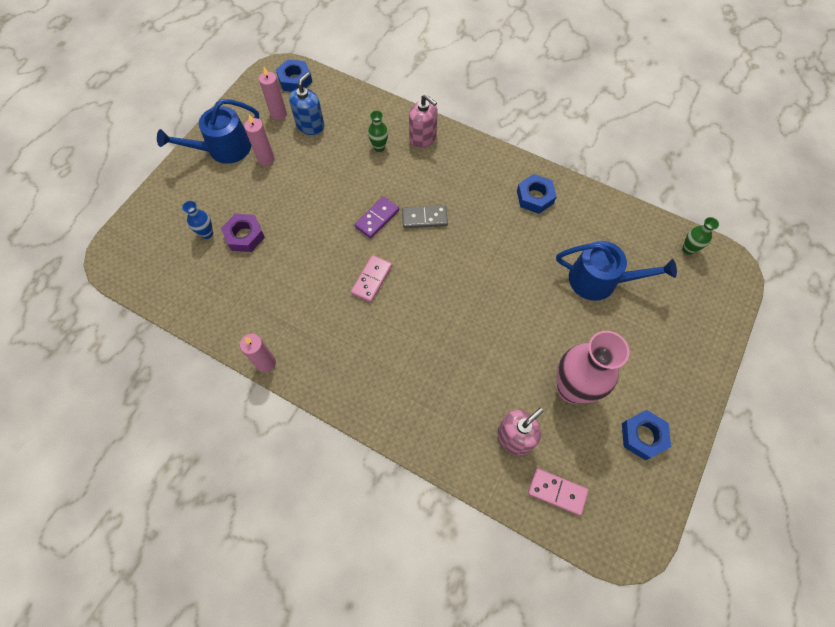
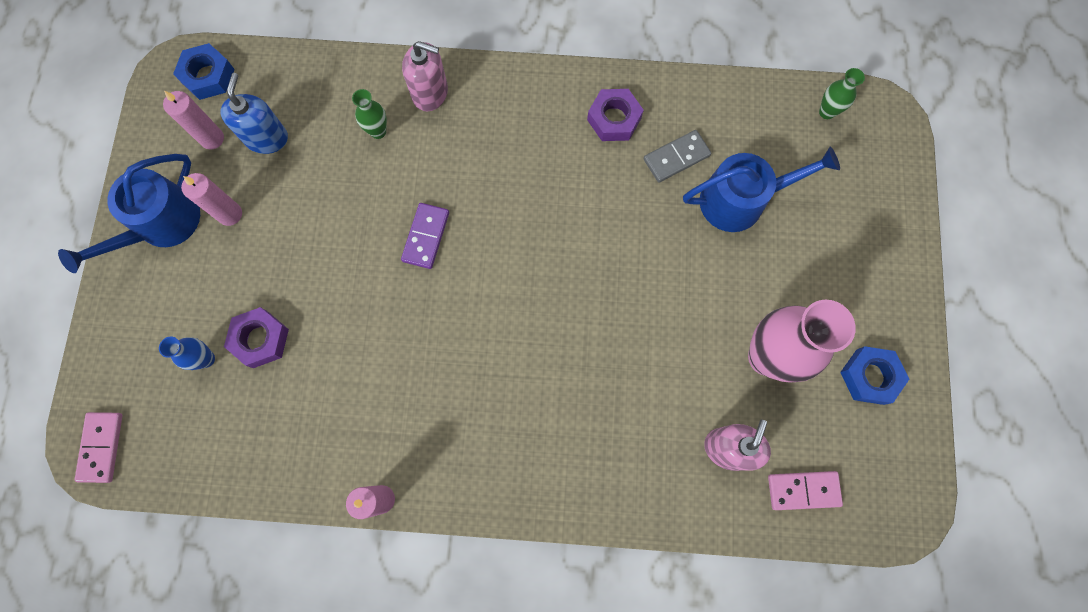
camera: 25 degrees left, 10 degrees up
(371, 279) = (460, 325): pink domino -> pink domino (101, 447)
(424, 218) = (487, 209): grey domino -> grey domino (676, 158)
(535, 197) = (614, 119): blue nut -> purple nut

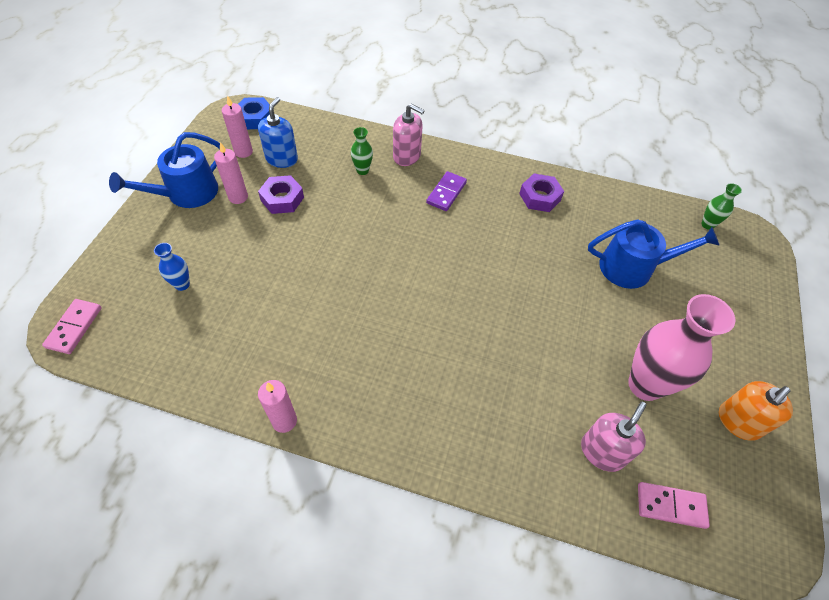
camera: 10 degrees right, 20 degrees down
(260, 339) = (229, 280): purple nut -> purple nut (282, 199)
(425, 236) = (378, 240): purple domino -> purple domino (446, 193)
(676, 158) = (584, 230): grey domino -> none
(869, 376) = (738, 422): blue nut -> orange soap dispenser

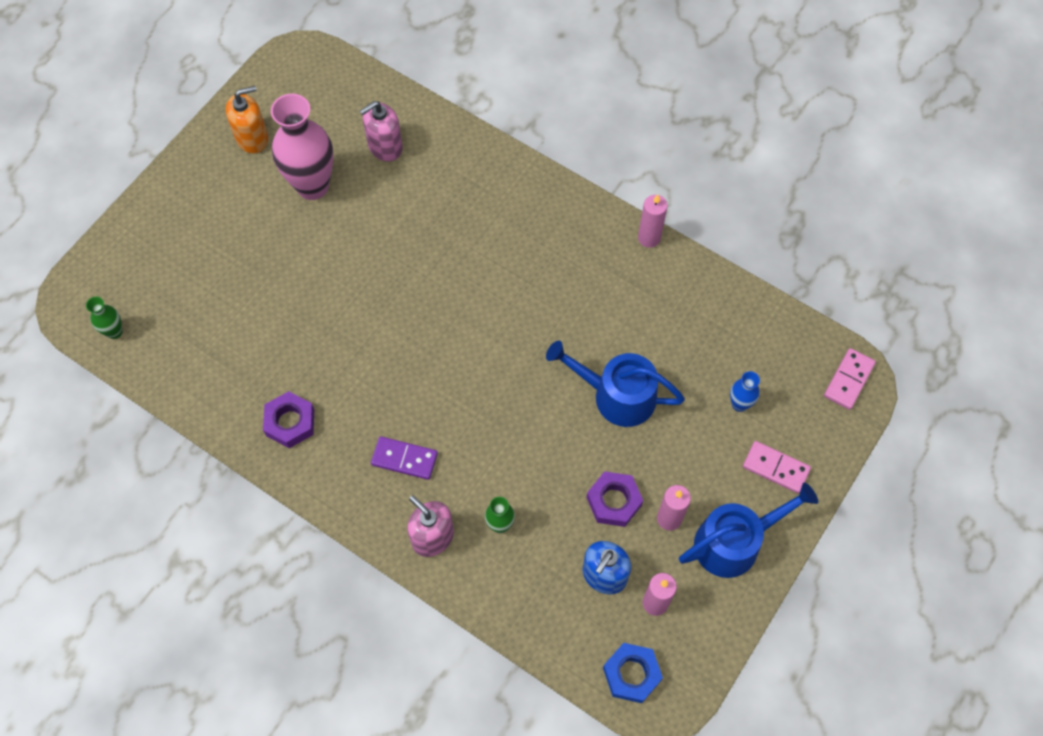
camera: 160 degrees left, 10 degrees up
(446, 193) = (404, 459): purple domino -> purple domino turned 60 degrees clockwise
(633, 267) = (241, 301): blue watering can -> blue watering can (617, 395)
(671, 505) = (354, 99): pink domino -> pink domino (775, 468)

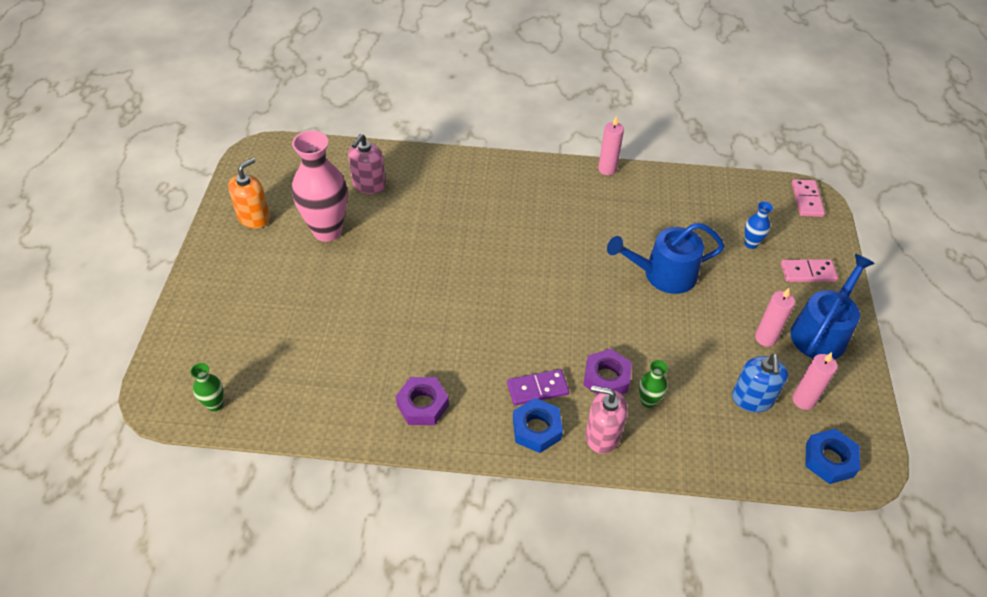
camera: 30 degrees left, 15 degrees down
(377, 499) = (536, 429): none -> blue nut
(614, 501) = (718, 345): purple nut -> purple nut (606, 378)

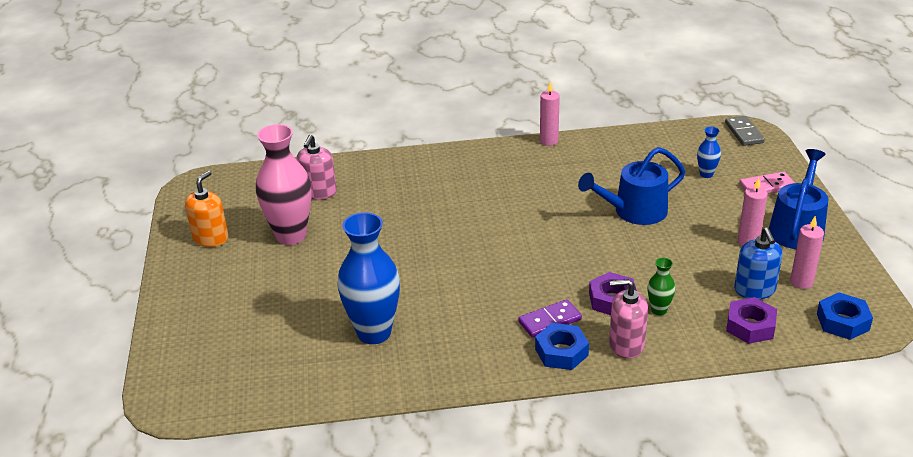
camera: 10 degrees left, 15 degrees down
(215, 404) = (229, 395): green vase -> none
(368, 363) = (374, 333): none -> blue vase
(422, 405) = (442, 355): purple nut -> purple nut (750, 326)
(807, 200) = (744, 133): pink domino -> grey domino

